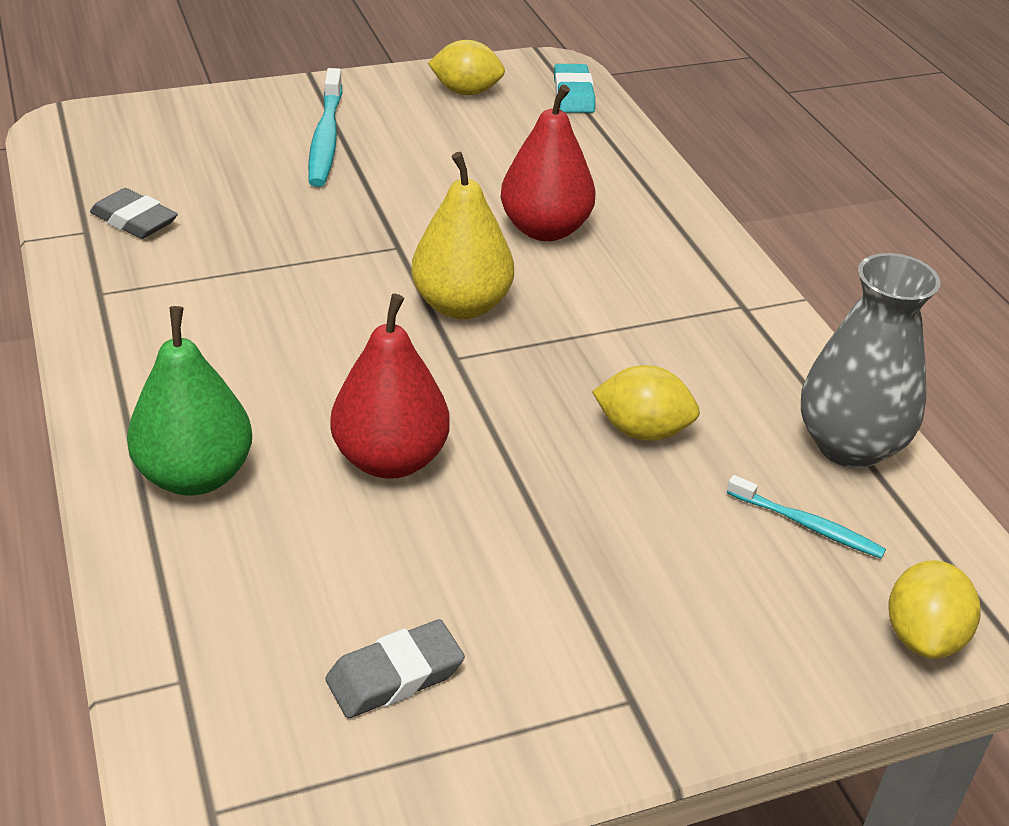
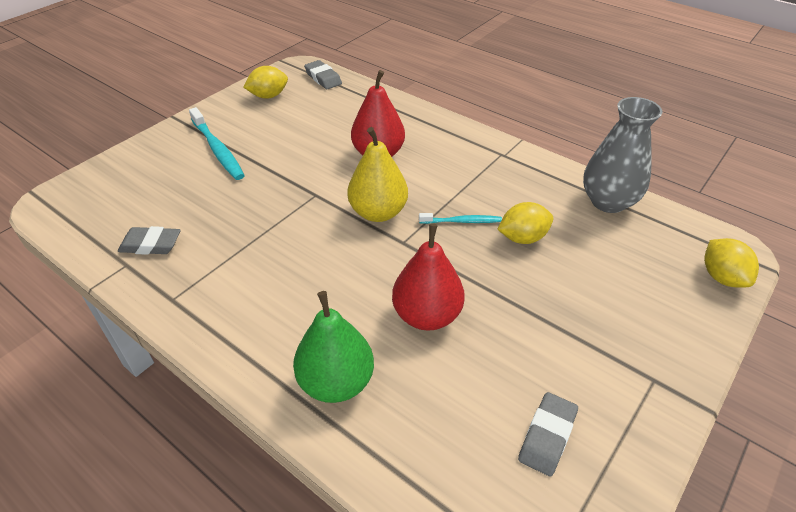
camera: 30 degrees left, 5 degrees up
(573, 95) = (323, 78): turquoise eraser -> grey eraser
(807, 525) = (631, 249): turquoise toothbrush -> turquoise toothbrush (462, 221)

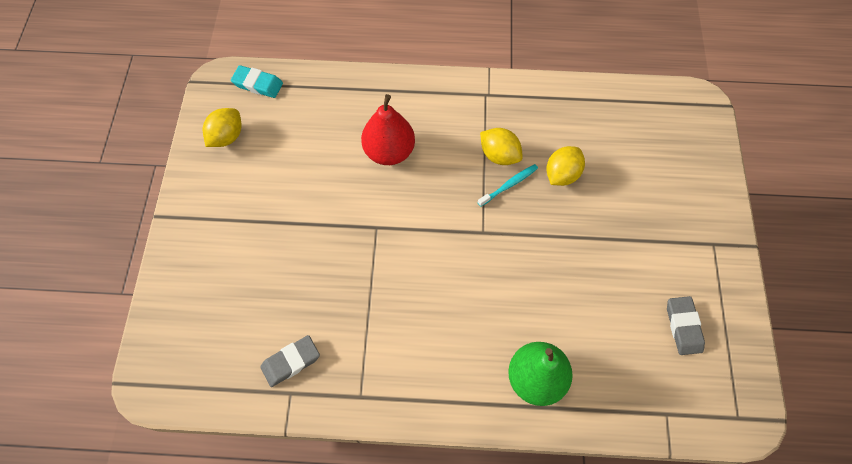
camera: 35 degrees left, 20 degrees up
(217, 150) = (244, 230): turquoise toothbrush -> none
(323, 78) = (258, 84): grey eraser -> turquoise eraser
(378, 212) = (441, 215): yellow pear -> none
(427, 315) = (550, 286): red pear -> none
(608, 201) = (595, 101): grey vase -> none
(722, 277) = (704, 132): yellow lemon -> yellow lemon (499, 155)

